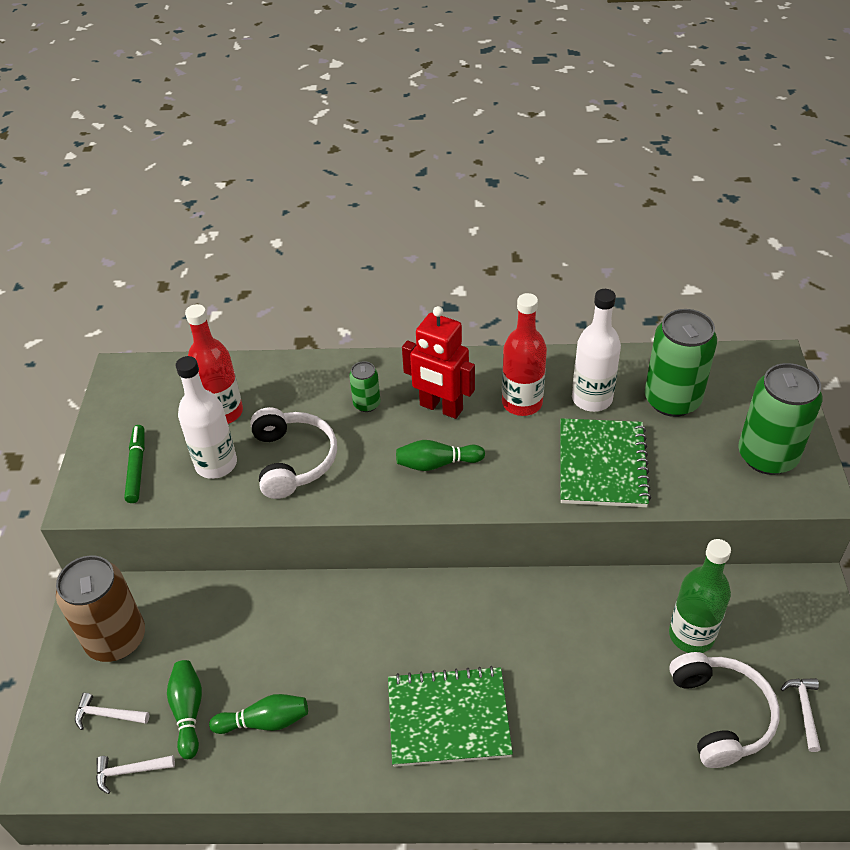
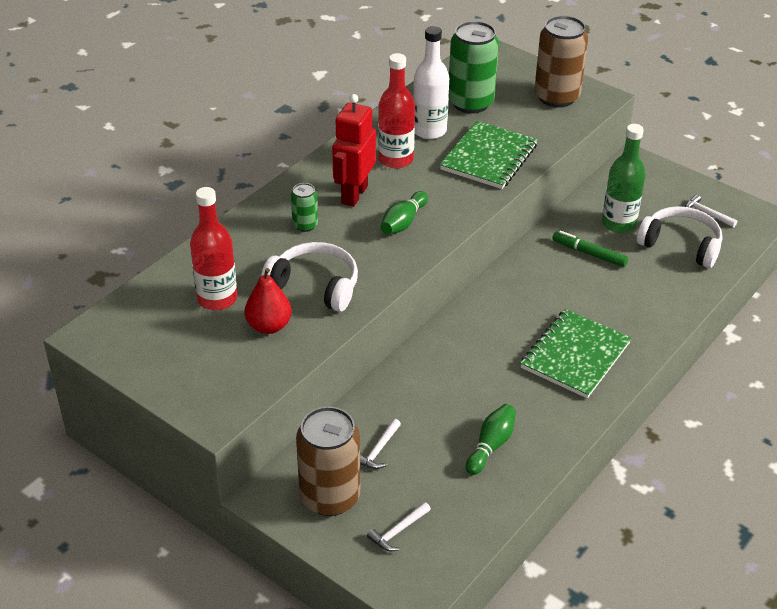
camera: 55 degrees left, 5 degrees down
(130, 771) = (462, 538): white hammer -> white hammer (378, 450)
(137, 467) = (217, 370): green marker -> green marker (589, 253)
(188, 712) = (441, 483): green bowling pin -> none
(216, 464) = (269, 326): white bottle -> red pear
(441, 408) = (354, 194): red robot -> red robot turned 135 degrees clockwise
(602, 465) = (489, 157): green notebook -> green notebook turned 75 degrees clockwise
(767, 456) = (556, 97): green can -> brown can

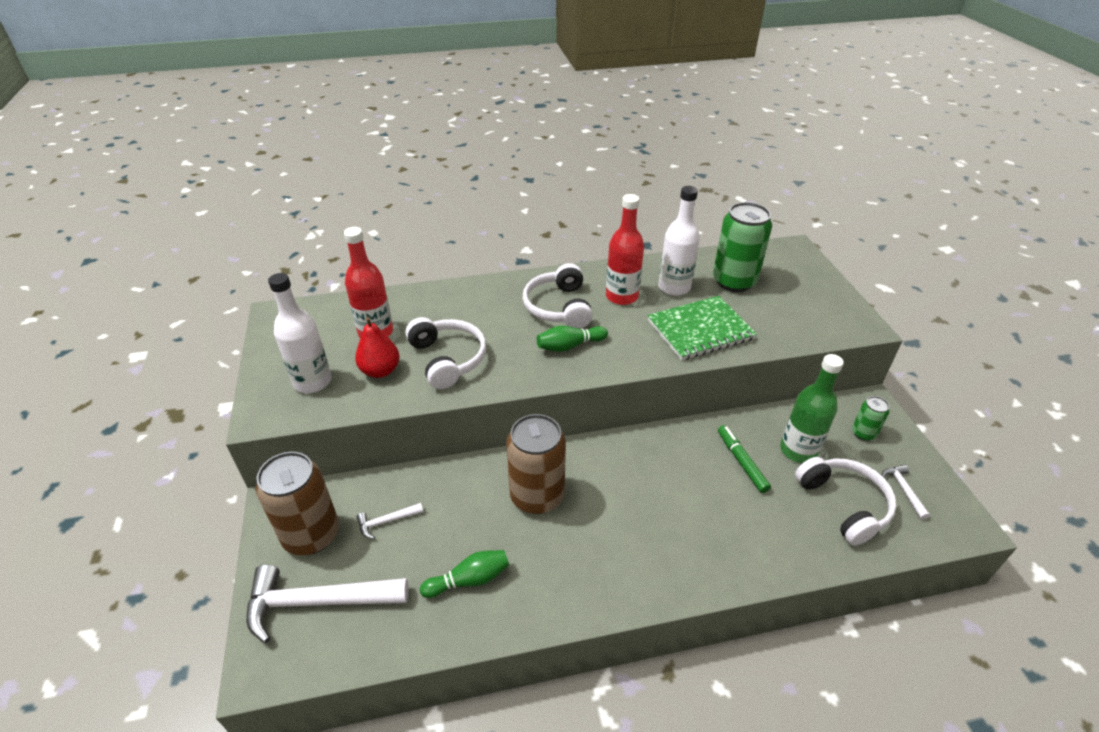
camera: 40 degrees right, 0 degrees up
(220, 367) = (312, 382): none -> white bottle
(305, 225) = (497, 312): green can -> green can (863, 433)
(354, 194) = (559, 307): red robot -> white headphones
(398, 531) = (318, 602): white hammer -> white hammer, size x2.21
(556, 97) = (818, 309): brown can -> brown can (537, 496)
(575, 355) = (629, 547): green notebook -> none

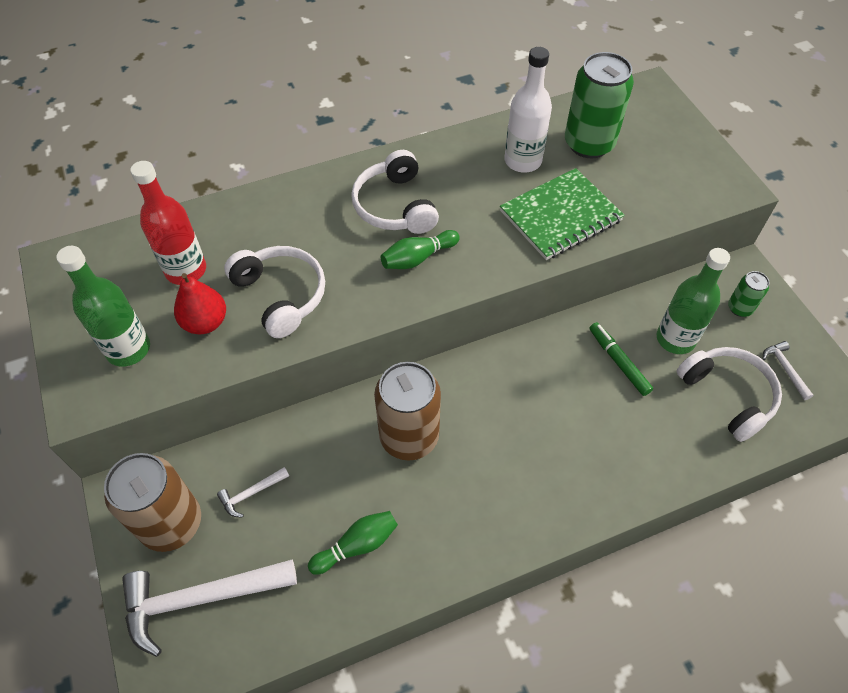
camera: 10 degrees left, 15 degrees up
(312, 382) = (128, 349): white bottle -> green bottle
(622, 296) = (465, 181): red bottle -> none

